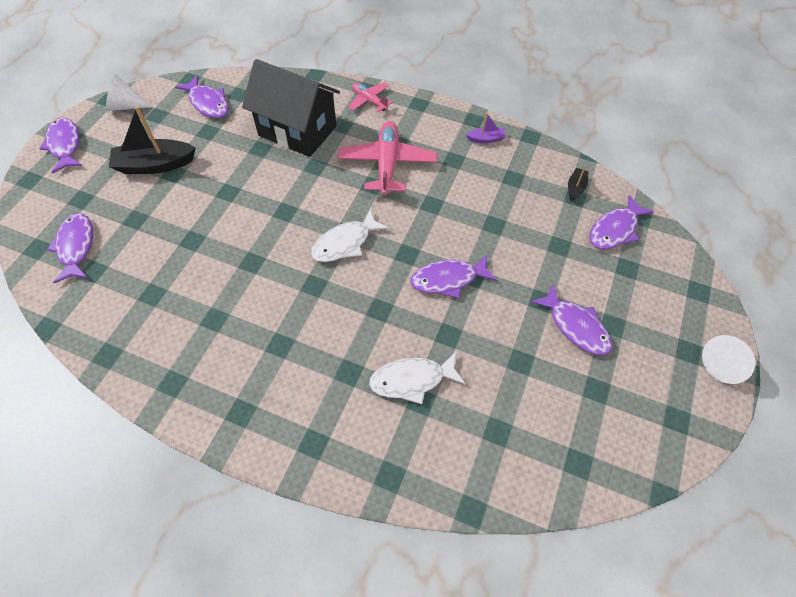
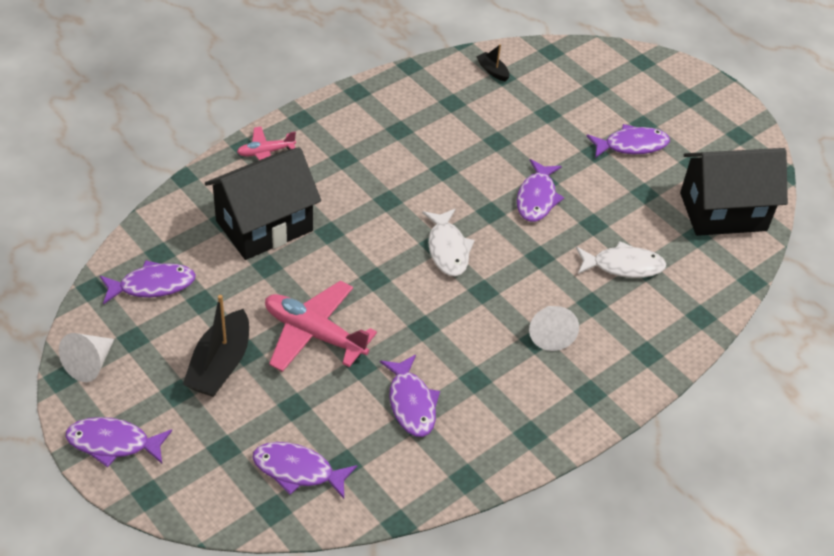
camera: 65 degrees left, 10 degrees down
(387, 164) = (368, 177): pink plane -> pink plane (314, 334)
(412, 380) = (623, 266): white fish -> white fish turned 105 degrees counterclockwise
(486, 139) = (389, 96): purple boat -> none
(550, 444) = (723, 211): none -> black house
(615, 230) = (554, 73): purple fish -> purple fish (411, 403)
(724, 363) = (710, 86): white cone -> white cone (550, 334)

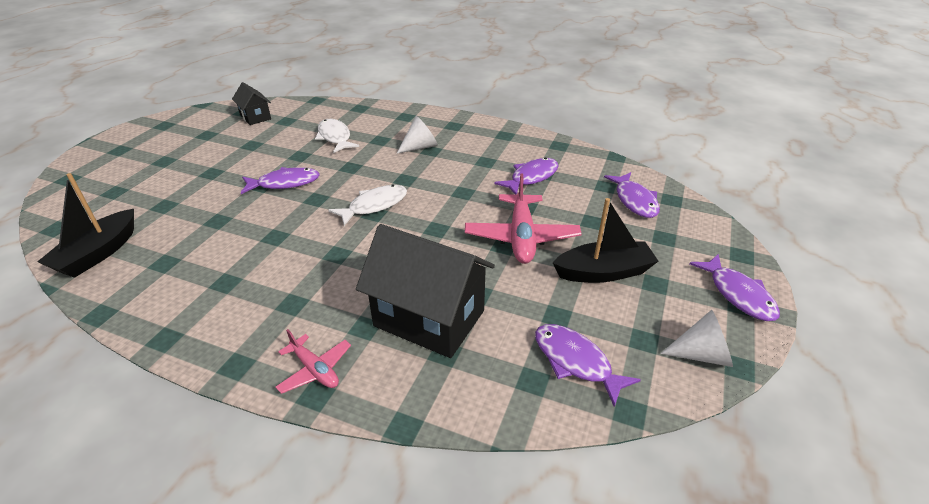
camera: 115 degrees left, 10 degrees down
(492, 71) = (98, 253): black boat -> black boat, size x2.03
(631, 145) = (195, 160): purple fish -> none
(723, 211) = (255, 117): black house -> black house, size x0.51

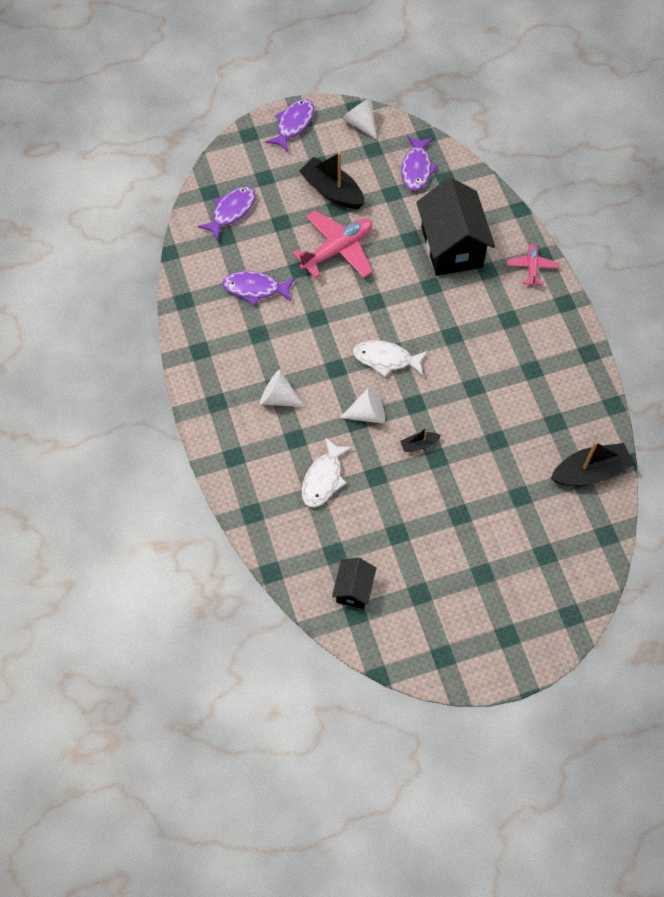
camera: 130 degrees left, 25 degrees up
(285, 183) = (419, 445): purple fish -> black boat
(346, 174) = (367, 414): none -> white cone

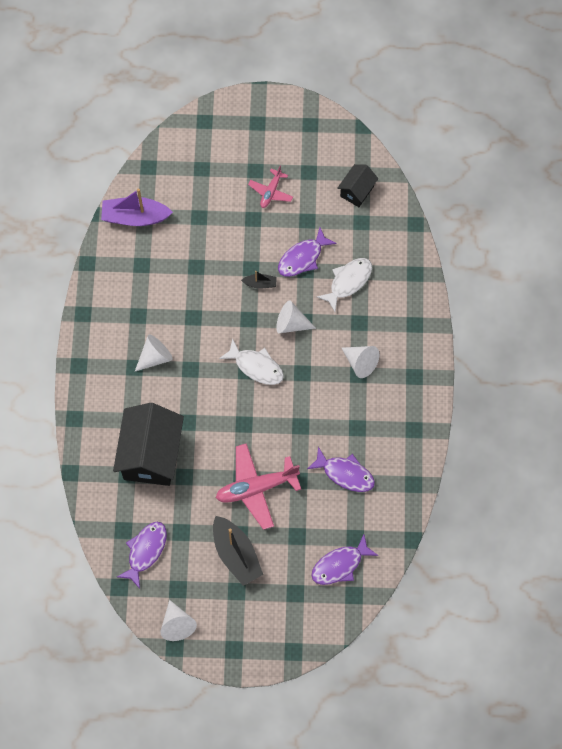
camera: 160 degrees left, 5 degrees up
(293, 124) = (244, 648): purple fish -> purple fish (302, 258)
(493, 335) = (155, 357): none -> white cone
(531, 268) = (90, 409): pink plane -> pink plane (271, 192)
(590, 472) = (135, 217): black boat -> purple boat

